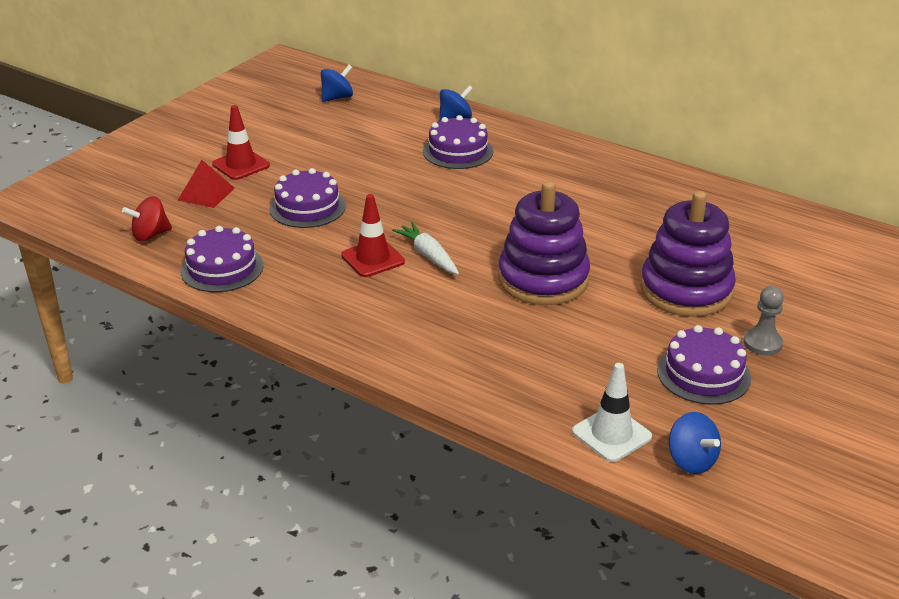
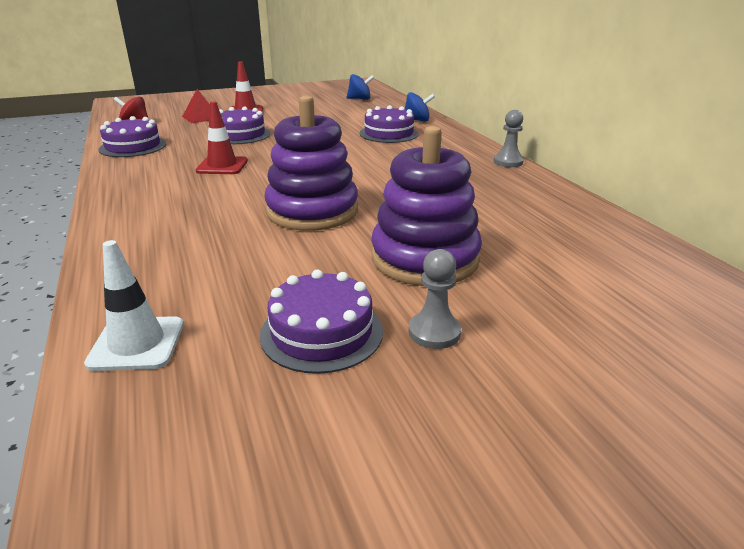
camera: 35 degrees right, 5 degrees down
(428, 255) = (260, 174): white carrot -> none
(615, 157) = (508, 162): none -> grey pawn
(691, 461) = (154, 412): blue spinning top -> none

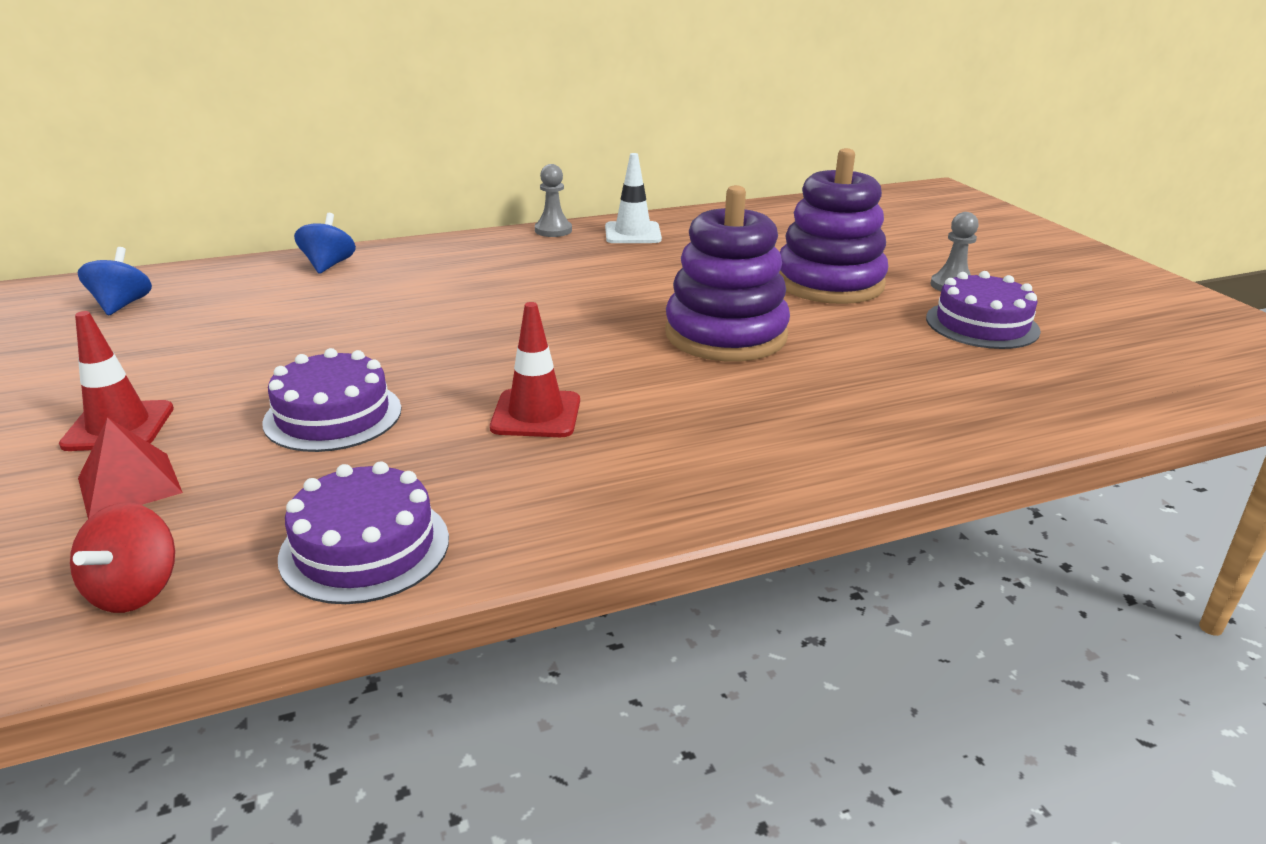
camera: 90 degrees left, 0 degrees up
(137, 344) = (1061, 403): white traffic cone -> white traffic cone (632, 233)
(389, 133) = (396, 286): purple cake -> none

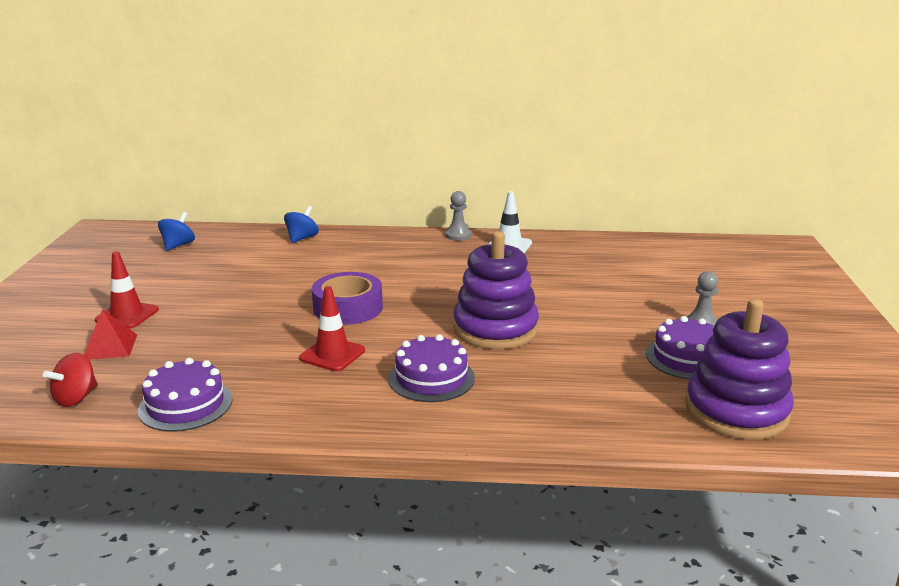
camera: 25 degrees right, 5 degrees down
(333, 415) = (228, 331): purple cake -> purple cake (431, 378)
(494, 346) = (348, 308): none -> purple tape
(829, 283) = (608, 306): purple stacking toy -> purple stacking toy (736, 411)

